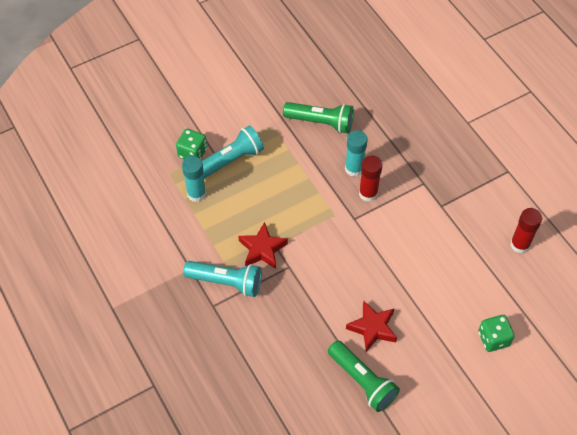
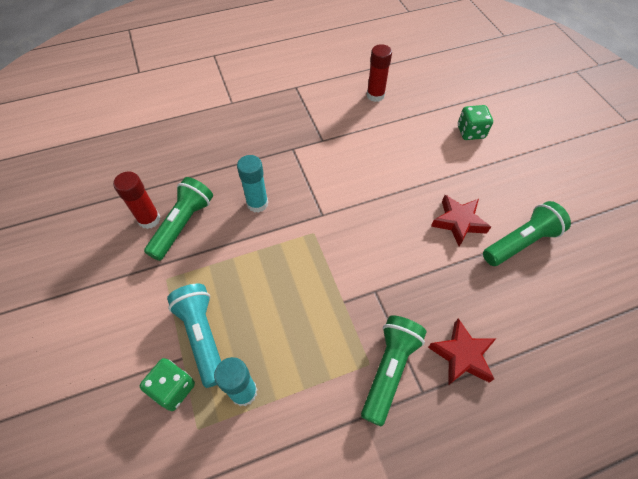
camera: 80 degrees left, 0 degrees up
(226, 282) = (389, 369): turquoise flashlight -> green flashlight
(262, 249) = (347, 317): red star -> red star (462, 355)
(368, 193) = (293, 196): red glue stick -> red glue stick (149, 219)

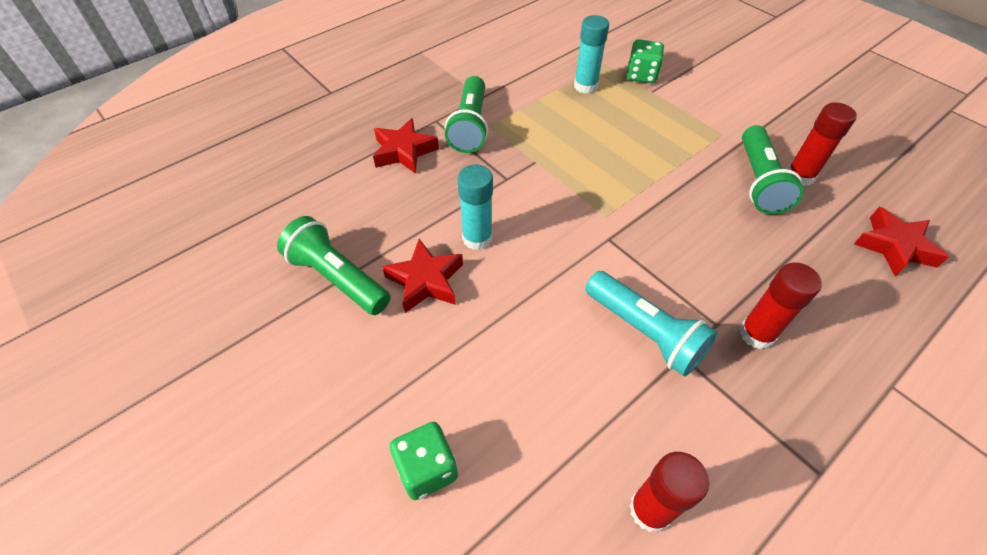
camera: 160 degrees right, 5 degrees down
(149, 156) = (894, 246): none -> red star
(202, 336) = (648, 106): turquoise flashlight -> turquoise flashlight (645, 332)
(257, 203) = (698, 228): turquoise glue stick -> turquoise glue stick (477, 238)
(275, 138) = (756, 334): none -> red glue stick
(521, 242) = (337, 278): green flashlight -> green flashlight turned 90 degrees clockwise

